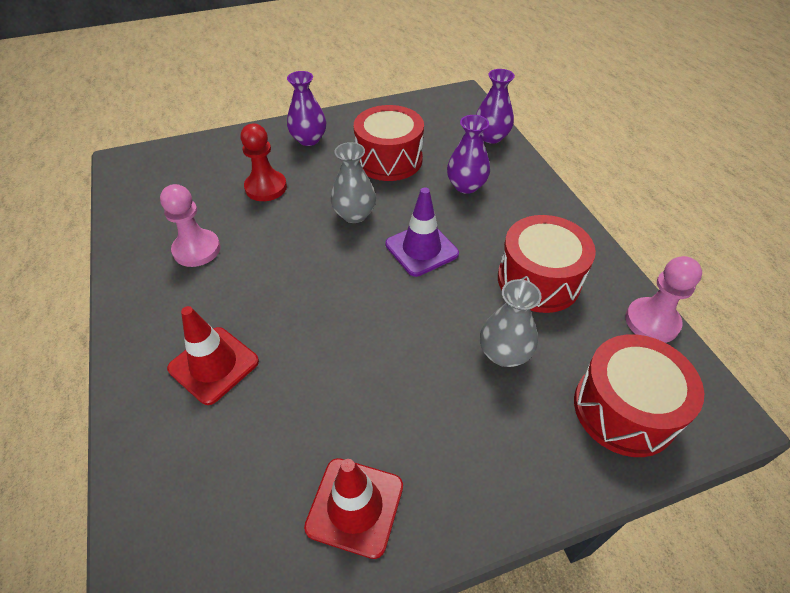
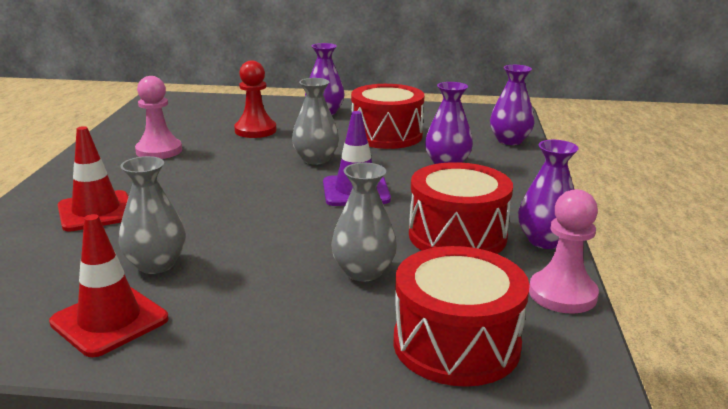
camera: 25 degrees right, 25 degrees down
(333, 416) = (156, 264): none -> grey vase
(601, 262) = (545, 241): none -> purple vase

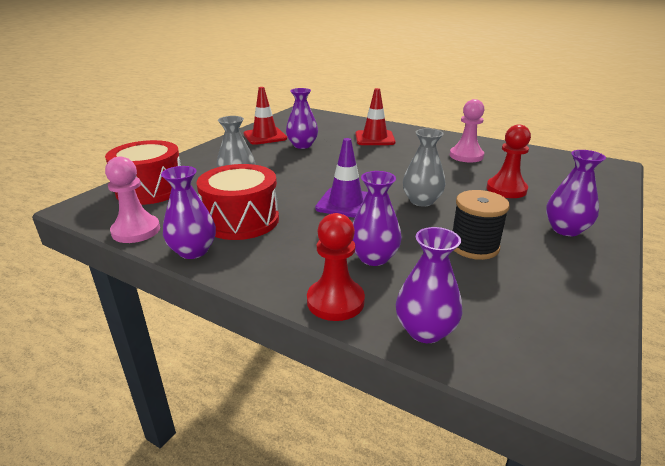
camera: 115 degrees right, 5 degrees up
(156, 264) = (302, 145): grey vase -> purple vase
(386, 135) = (474, 246): red drum -> black spool
(520, 167) = (335, 301): none -> red pawn

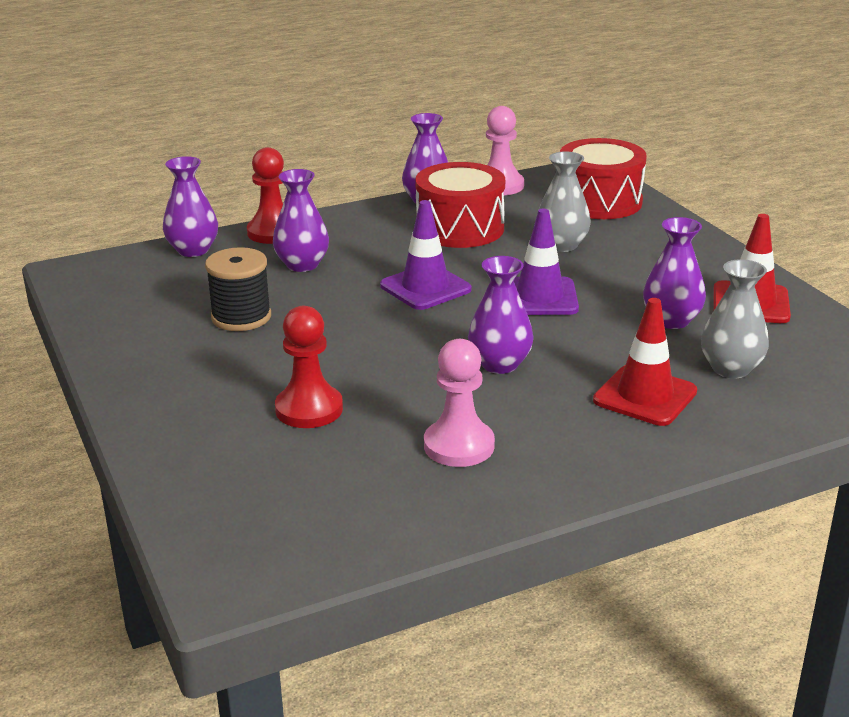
camera: 125 degrees right, 0 degrees up
(315, 173) = (539, 297): none -> purple traffic cone
(421, 201) = (367, 333): grey vase -> grey vase (731, 369)
(565, 229) = (178, 387): purple vase -> purple vase (499, 364)

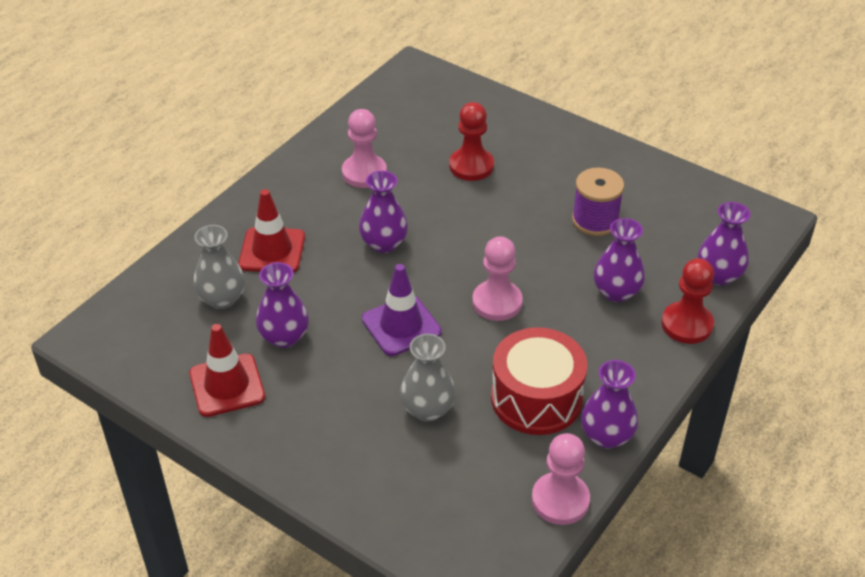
camera: 150 degrees right, 15 degrees up
(241, 317) = (595, 220): black spool -> purple spool
(425, 287) = (497, 302): purple traffic cone -> pink pawn
(599, 202) = (437, 510): red drum -> none

